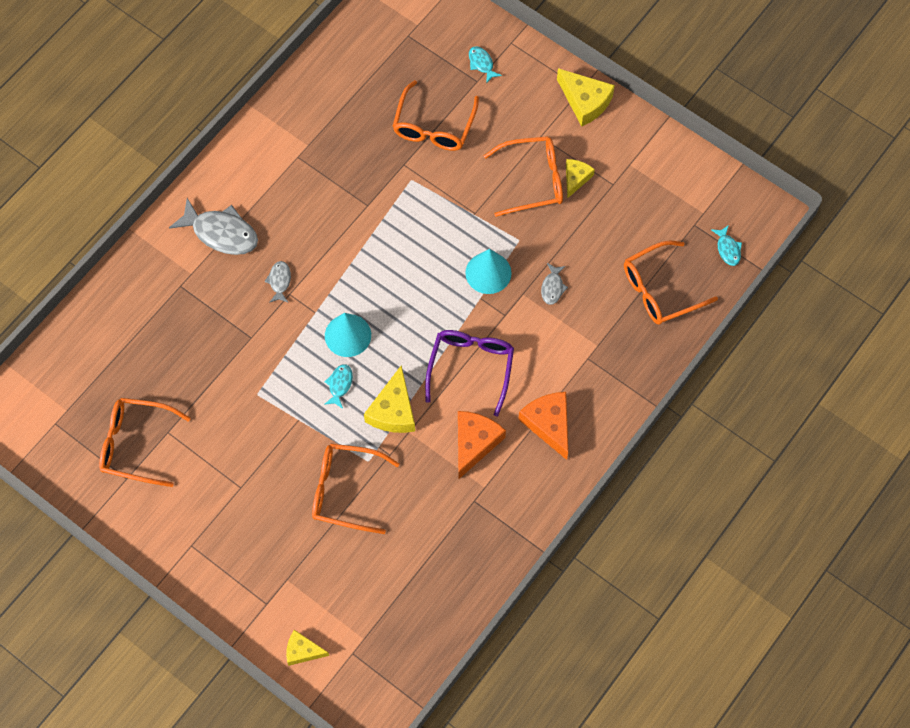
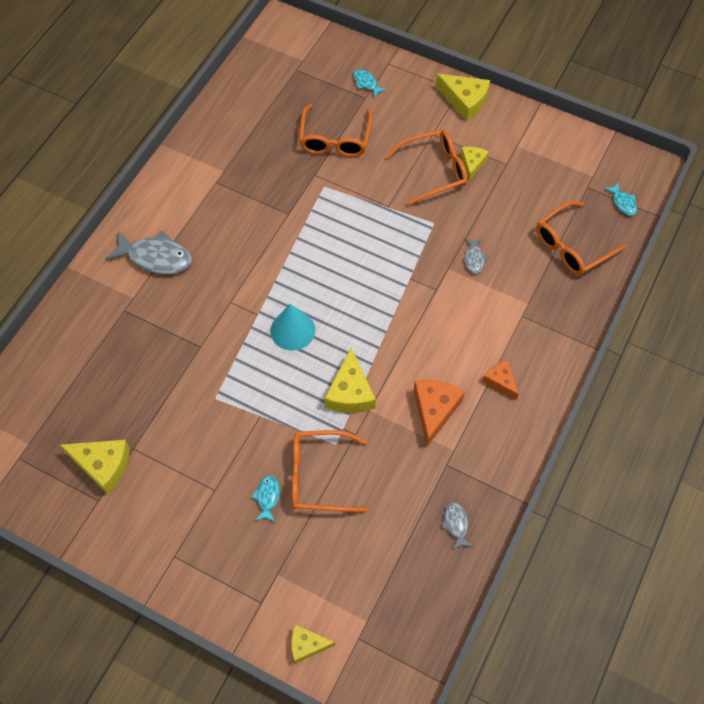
camera: 10 degrees left, 5 degrees down
(136, 444) = (102, 465): orange glasses -> yellow cheese
(279, 281) = (219, 292): grey fish -> grey fish (456, 524)
(340, 385) = (294, 377): turquoise fish -> turquoise fish (267, 497)
(471, 367) = (415, 341): purple glasses -> none
(488, 273) = (412, 255): turquoise cone -> none
(549, 424) = (501, 381): orange cheese -> orange cheese, size x0.62

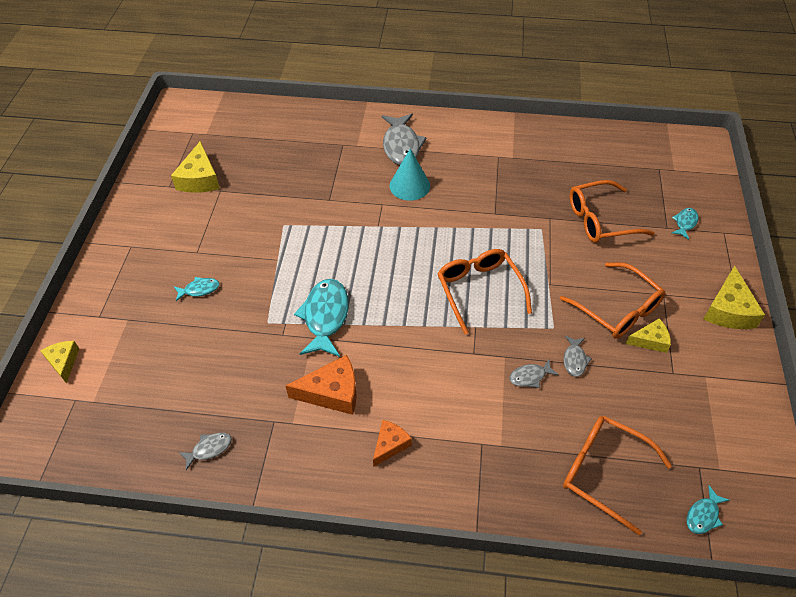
camera: 70 degrees right, 10 degrees down
(292, 330) = (373, 254): turquoise cone -> turquoise cone (409, 185)
(318, 476) = (230, 319): orange glasses -> orange glasses (479, 290)
(350, 392) = (325, 317): yellow cheese -> turquoise fish
(470, 222) = (574, 360): none -> grey fish

